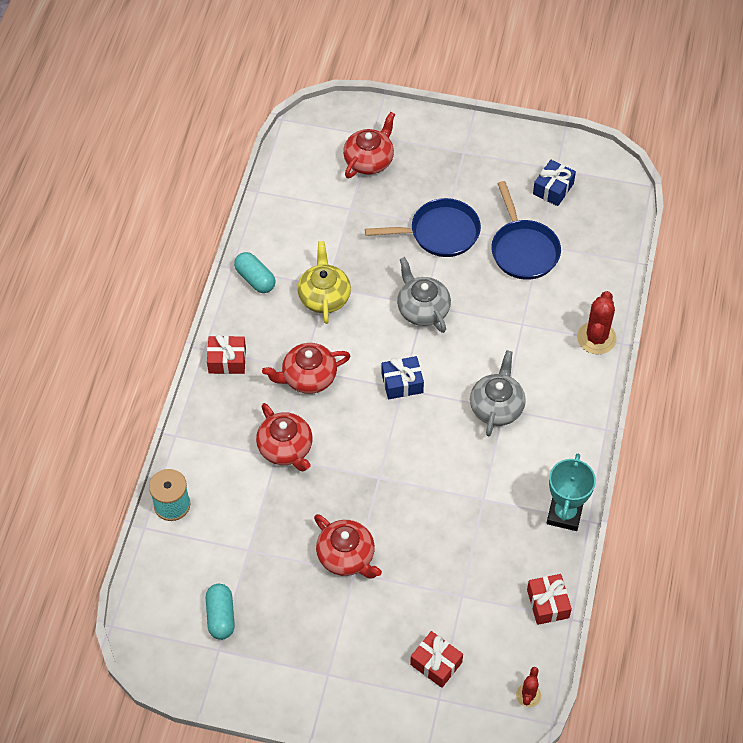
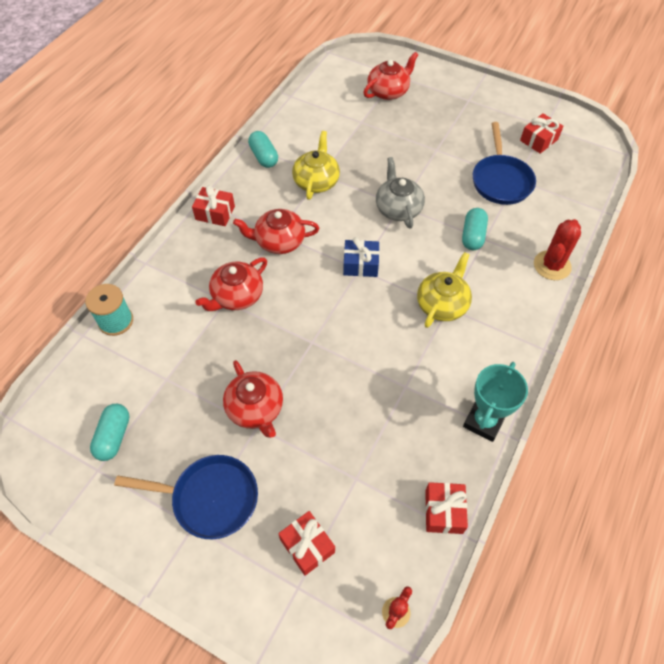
camera: 15 degrees right, 0 degrees up
(286, 448) = (236, 296): red teapot -> red teapot turned 60 degrees clockwise
(440, 233) = (431, 154): blue pan -> blue pan (210, 498)
(496, 406) = (442, 304): grey teapot -> yellow teapot
(509, 323) = (473, 236): none -> turquoise capsule
(553, 189) = (539, 140): blue gift -> red gift

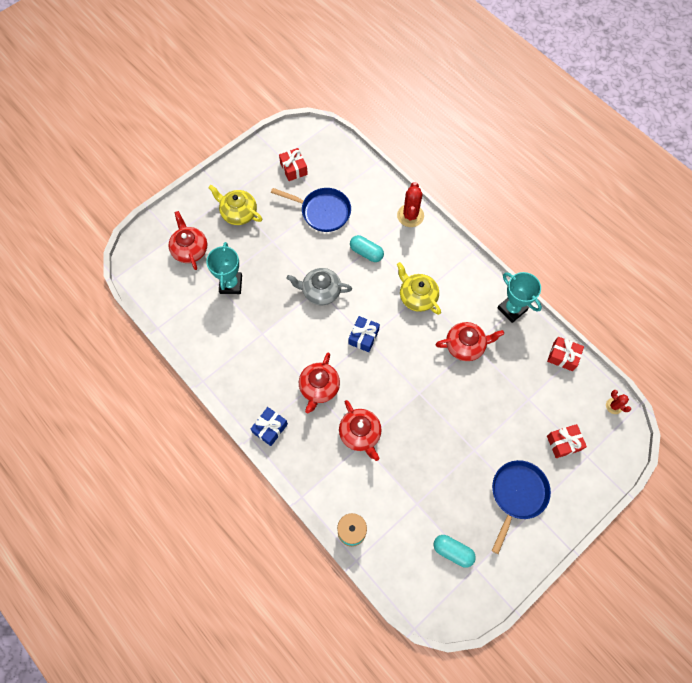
camera: 70 degrees left, 10 degrees up
(215, 213) = (270, 428): red gift -> blue gift
(255, 409) = (460, 447): red teapot -> red teapot (465, 345)
(264, 157) = (222, 372): turquoise capsule -> none
(316, 181) = (268, 340): yellow teapot -> yellow teapot (238, 213)
(366, 133) = (231, 284): none -> turquoise trophy
(552, 265) = (410, 215): red cactus -> red cactus turned 45 degrees clockwise

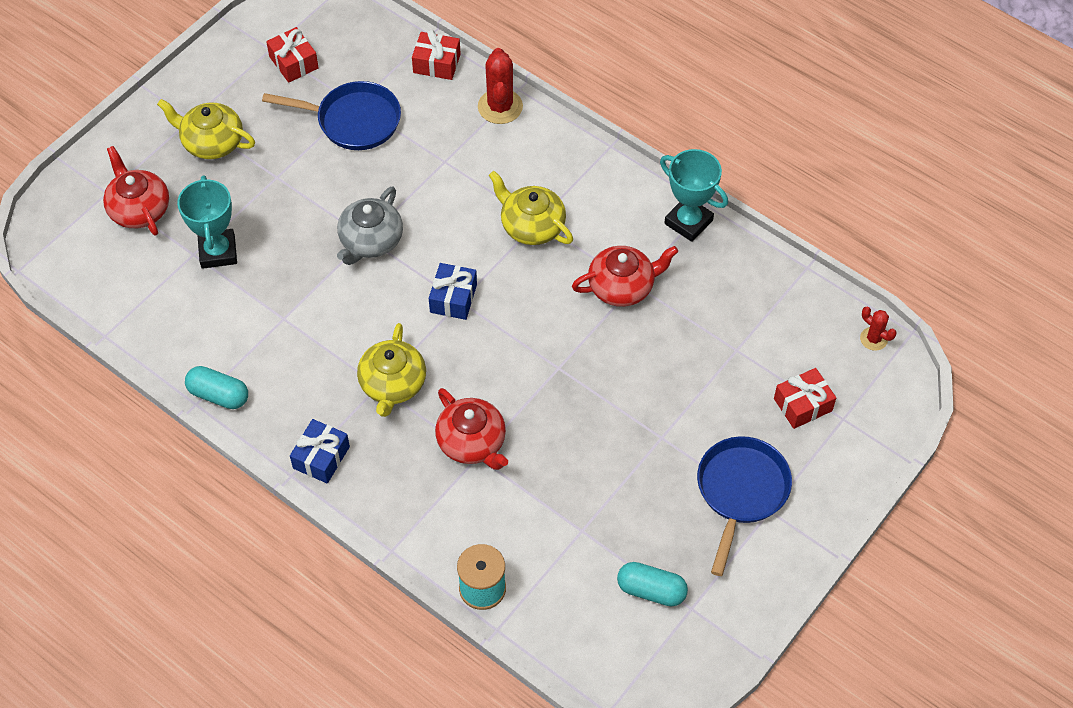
camera: 10 degrees left, 10 degrees down
(319, 387) = (392, 384): red teapot -> yellow teapot
(320, 291) = (370, 241): grey teapot -> grey teapot turned 60 degrees counterclockwise
(366, 252) = (437, 172): turquoise capsule -> turquoise capsule (219, 395)
(563, 356) = (781, 279): red gift -> red gift (436, 63)

